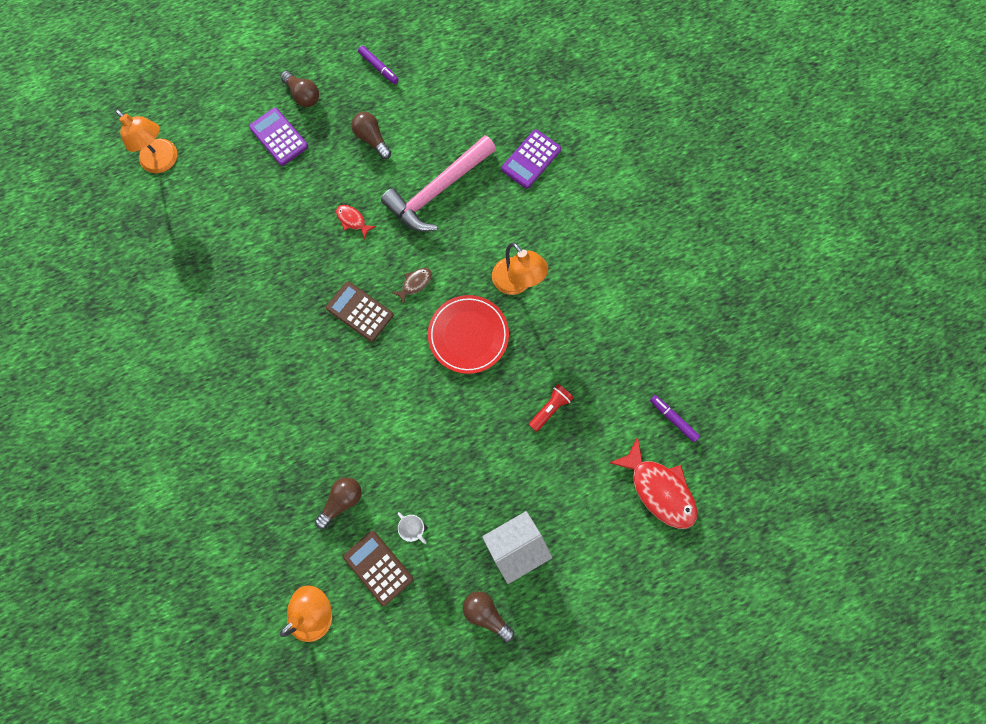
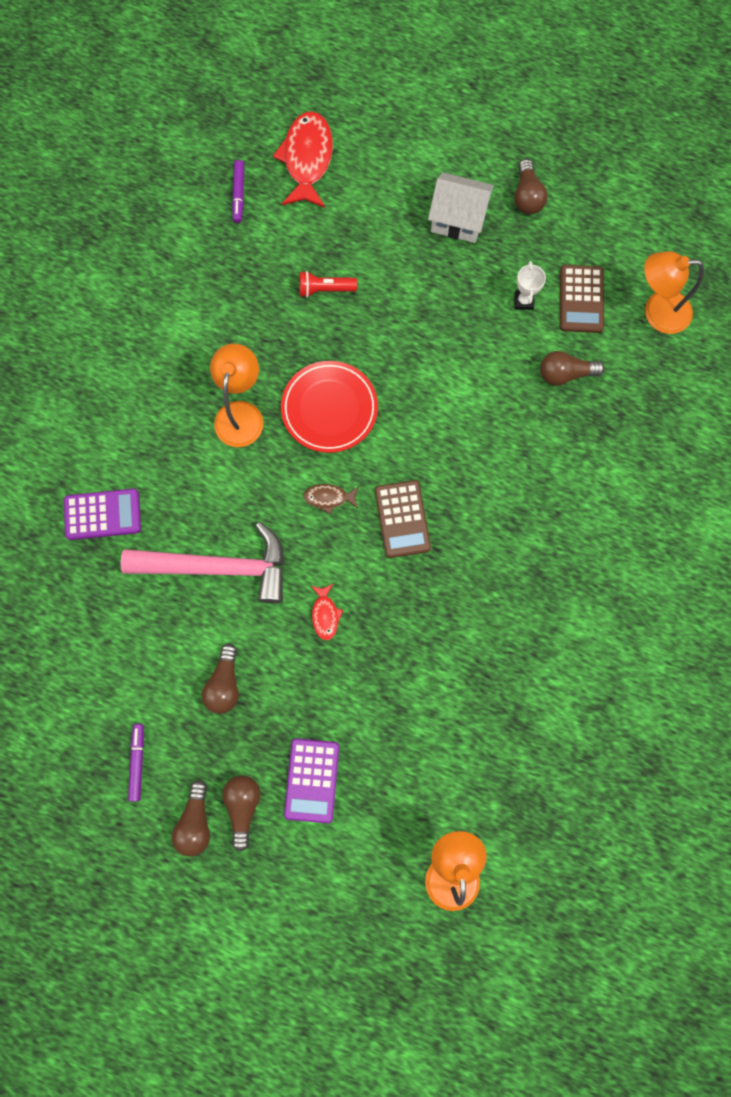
camera: 135 degrees left, 0 degrees up
(320, 69) = (195, 822): none -> brown light bulb

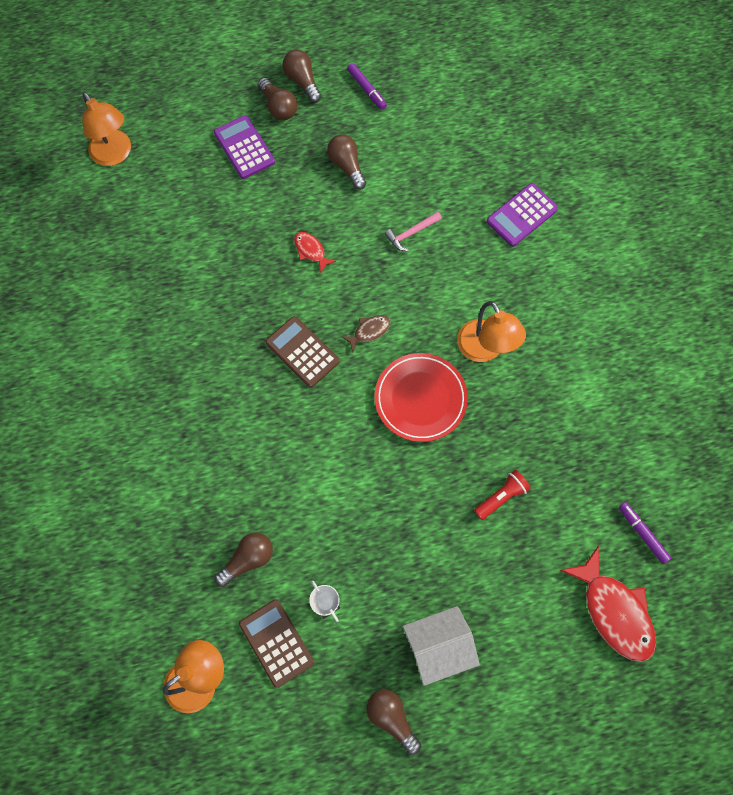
camera: 145 degrees right, 5 degrees down
(219, 567) = (411, 233): pink hammer -> pink hammer, size x0.42

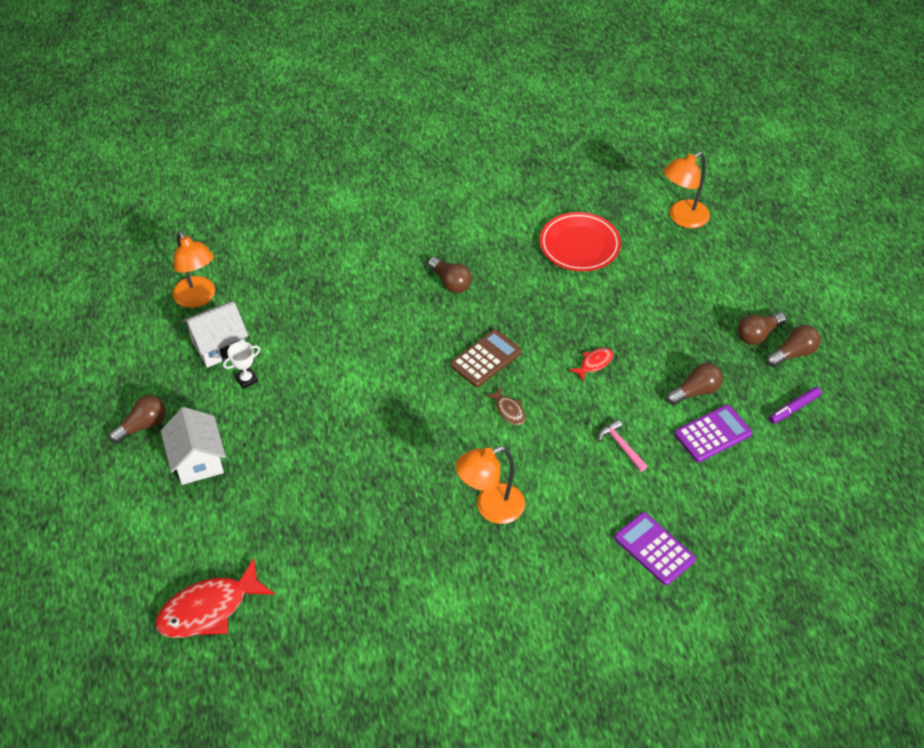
camera: 90 degrees right, 20 degrees down
(244, 147) = (704, 309): purple calculator -> purple calculator (712, 434)
(248, 560) = (292, 325): brown light bulb -> brown light bulb (450, 282)
(276, 643) = (219, 346): brown calculator -> white house
(420, 399) = (437, 451): red plate -> red plate (579, 245)
(501, 497) = (333, 516): red flashlight -> none
(642, 533) = (285, 642): purple marker -> none

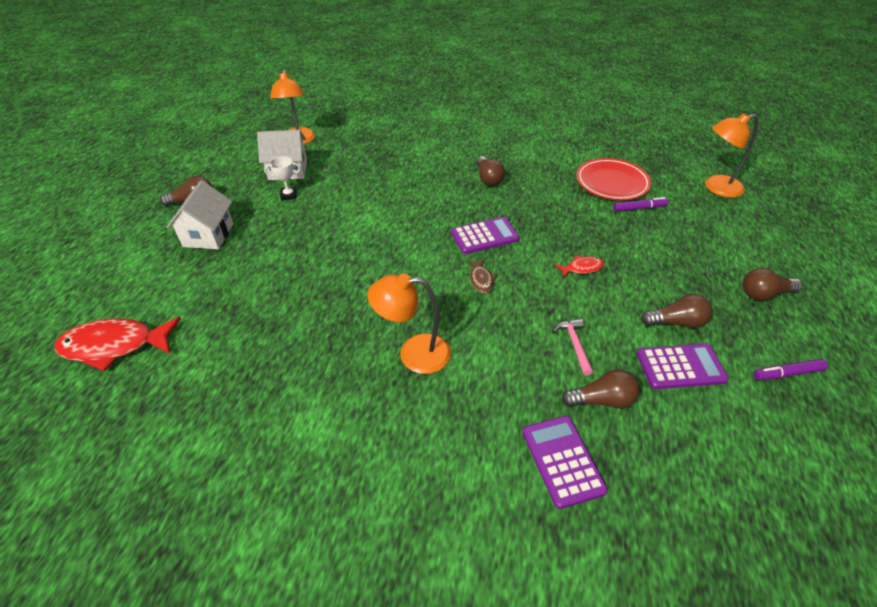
camera: 25 degrees right, 5 degrees down
(486, 359) = (484, 236): brown calculator -> purple calculator
(618, 271) = (639, 208): none -> purple marker
(793, 353) = (800, 322): brown light bulb -> brown light bulb (602, 400)

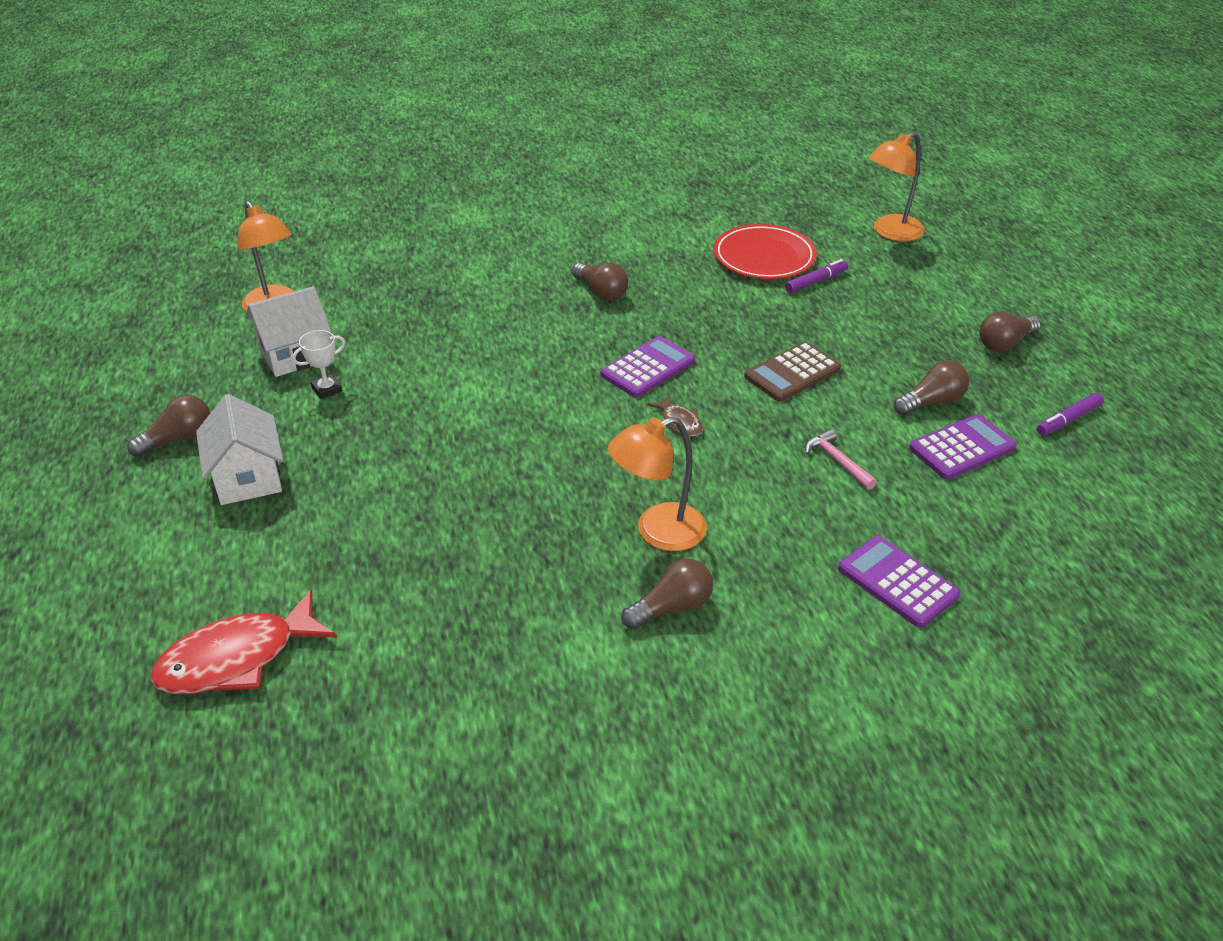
camera: 25 degrees left, 5 degrees down
(582, 268) = (792, 373): red fish -> brown calculator
(602, 400) = (901, 509): brown light bulb -> brown light bulb (671, 607)

